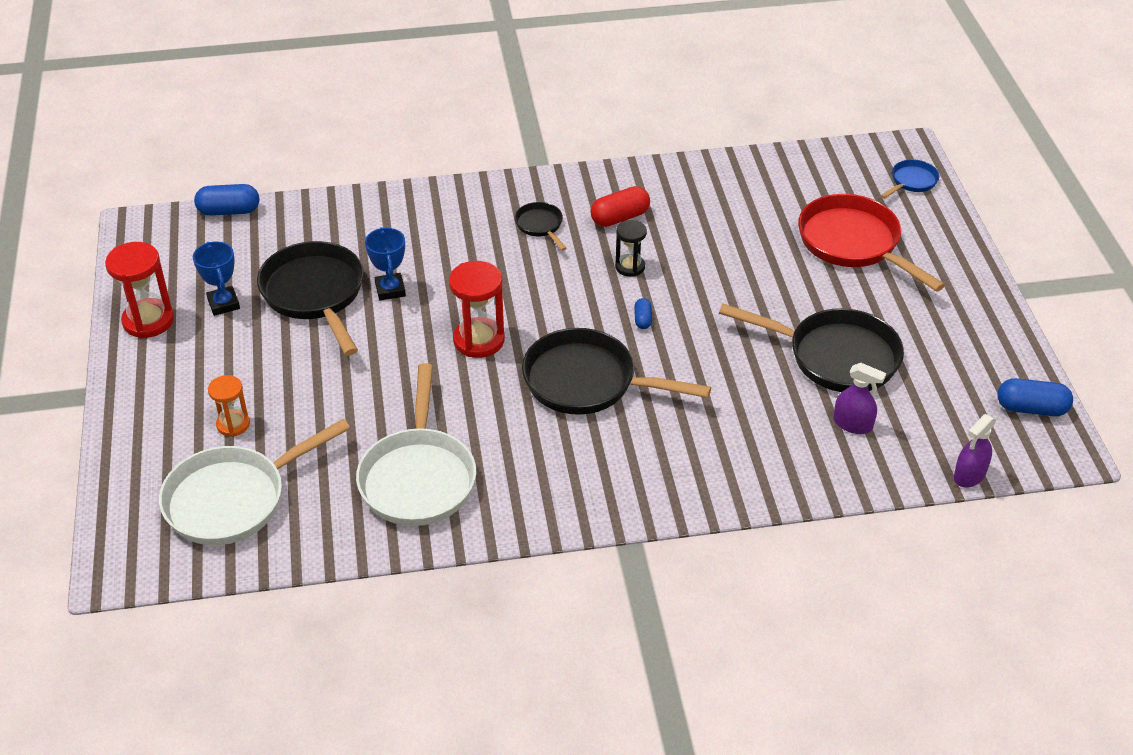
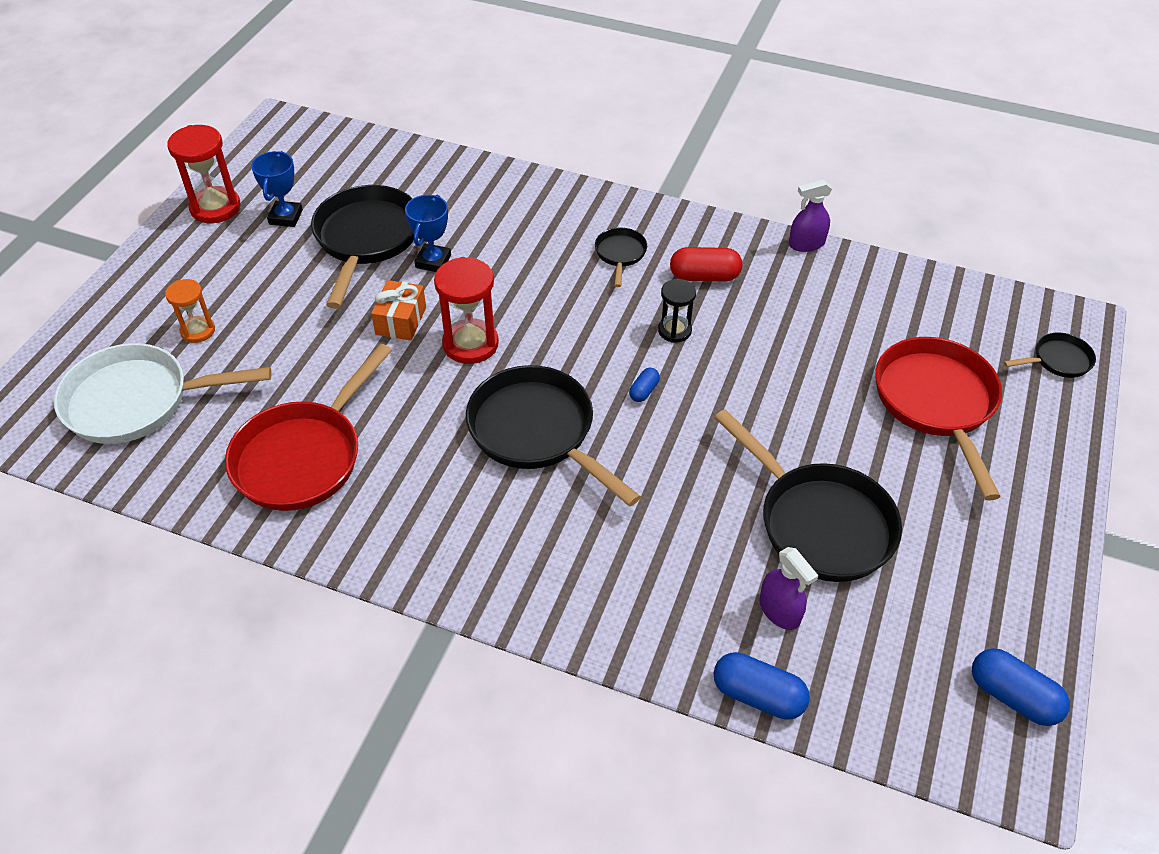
camera: 30 degrees right, 5 degrees up
(229, 211) = (361, 136): blue capsule -> blue capsule (758, 695)
(405, 346) = (401, 321): none -> orange gift
(418, 478) = (303, 457): white pan -> red pan
(912, 181) = (1058, 360): blue pan -> black pan
(969, 475) = (873, 743): purple spray bottle -> purple spray bottle (806, 244)

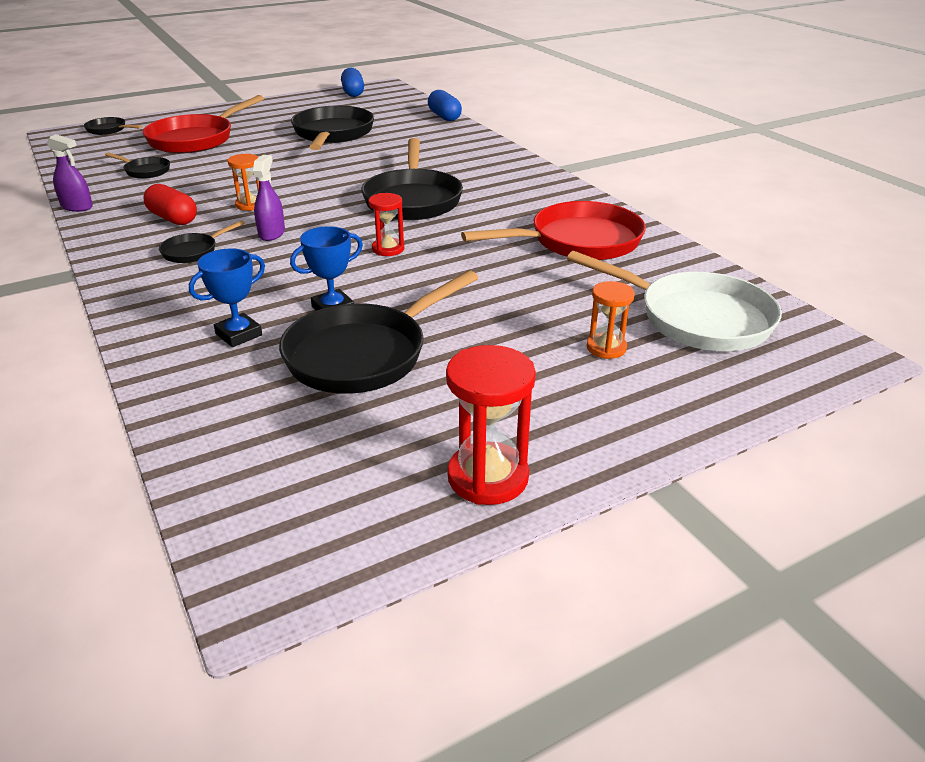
camera: 140 degrees left, 15 degrees down
(286, 217) = (416, 419): blue trophy -> blue trophy (239, 334)
(401, 321) = (418, 282): orange gift -> none
(470, 344) = (388, 249): red hourglass -> red hourglass, size x0.61
(644, 391) = (322, 191): blue capsule -> none
(674, 330) = (250, 205): black hourglass -> orange hourglass
(779, 611) = (398, 125): purple spray bottle -> purple spray bottle (271, 233)
(860, 319) = (145, 171): none -> black pan

